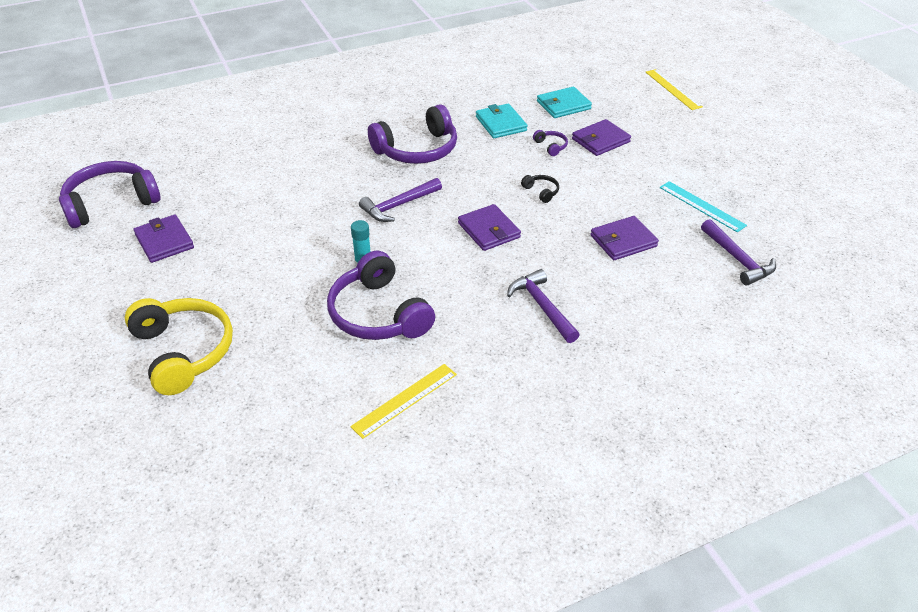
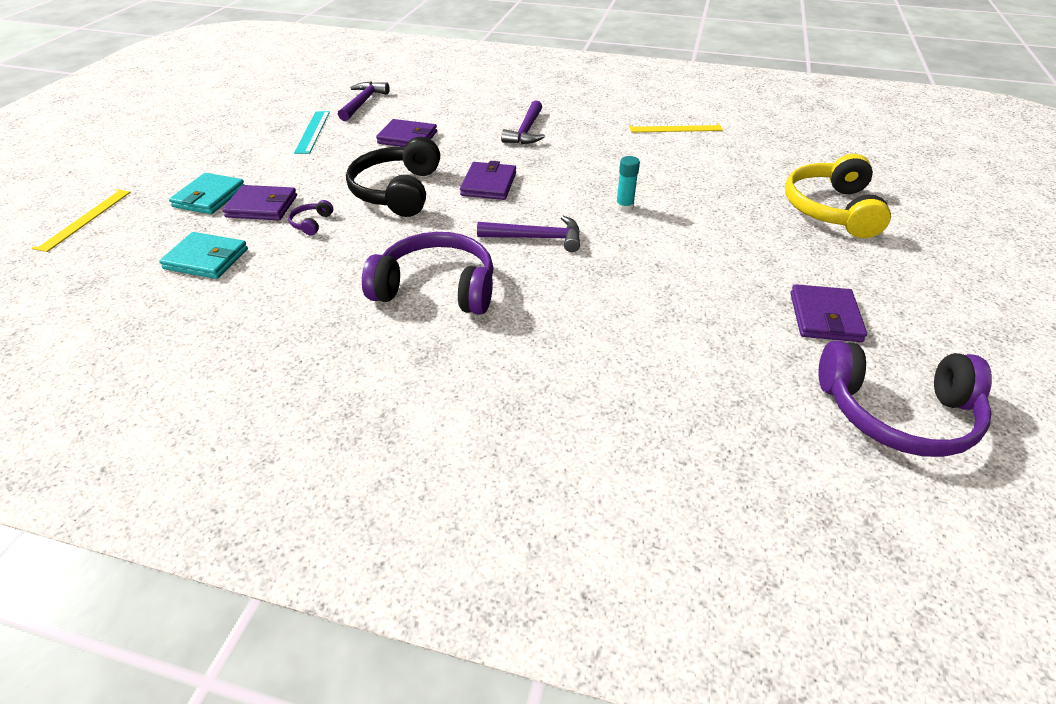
camera: 140 degrees left, 0 degrees up
(378, 314) = (648, 171): purple headphones -> none
(501, 124) = (304, 272): turquoise wallet -> turquoise wallet (209, 197)
(541, 191) = (397, 191): black headphones -> black headphones, size x2.46

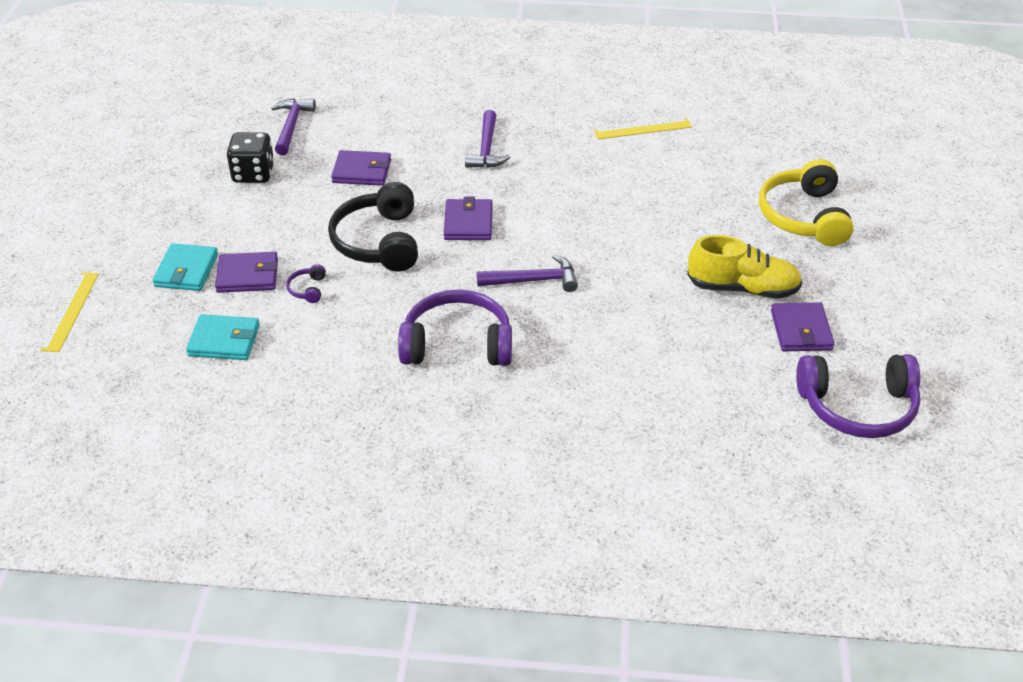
camera: 10 degrees left, 0 degrees up
(312, 132) = (253, 174): turquoise ruler -> black dice
(624, 207) = (609, 235): turquoise glue stick -> none
(759, 268) = (743, 288): none -> yellow shoe

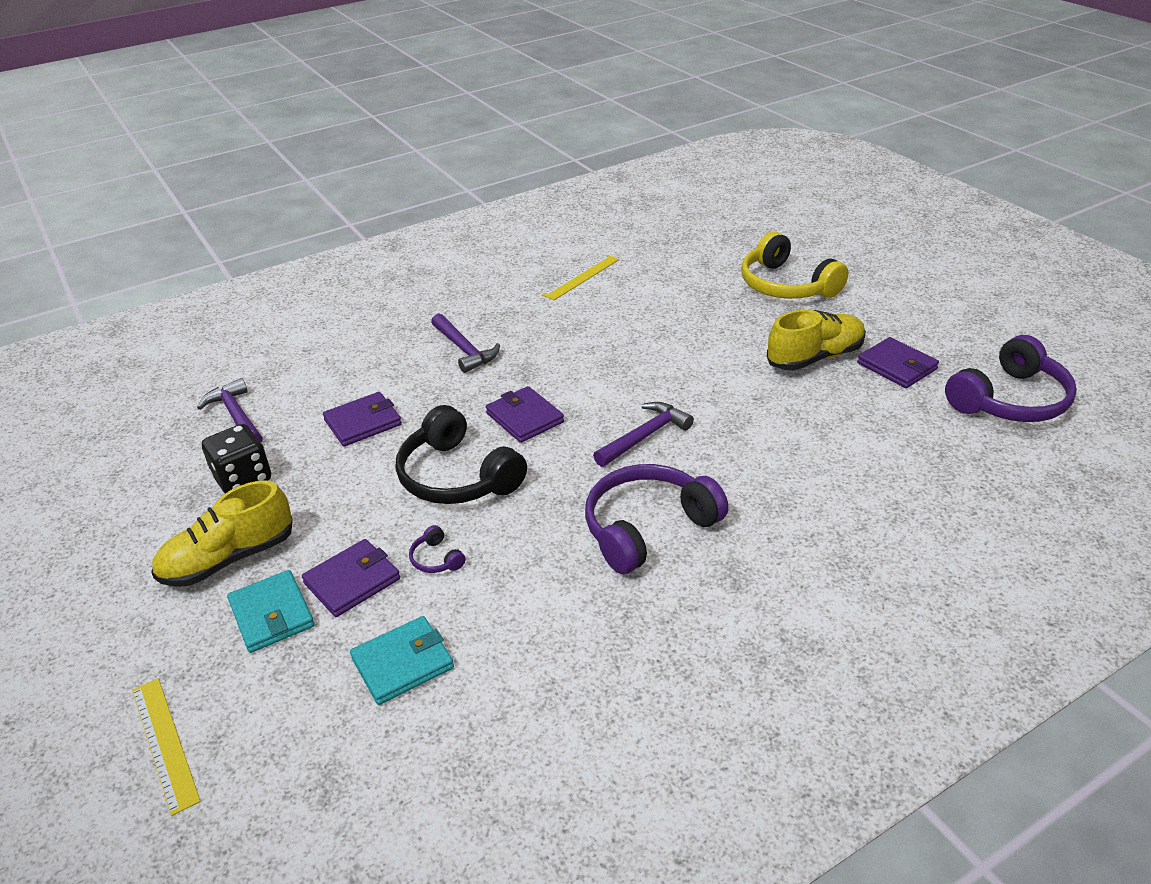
camera: 35 degrees left, 5 degrees down
(196, 223) = (228, 559): none -> yellow shoe

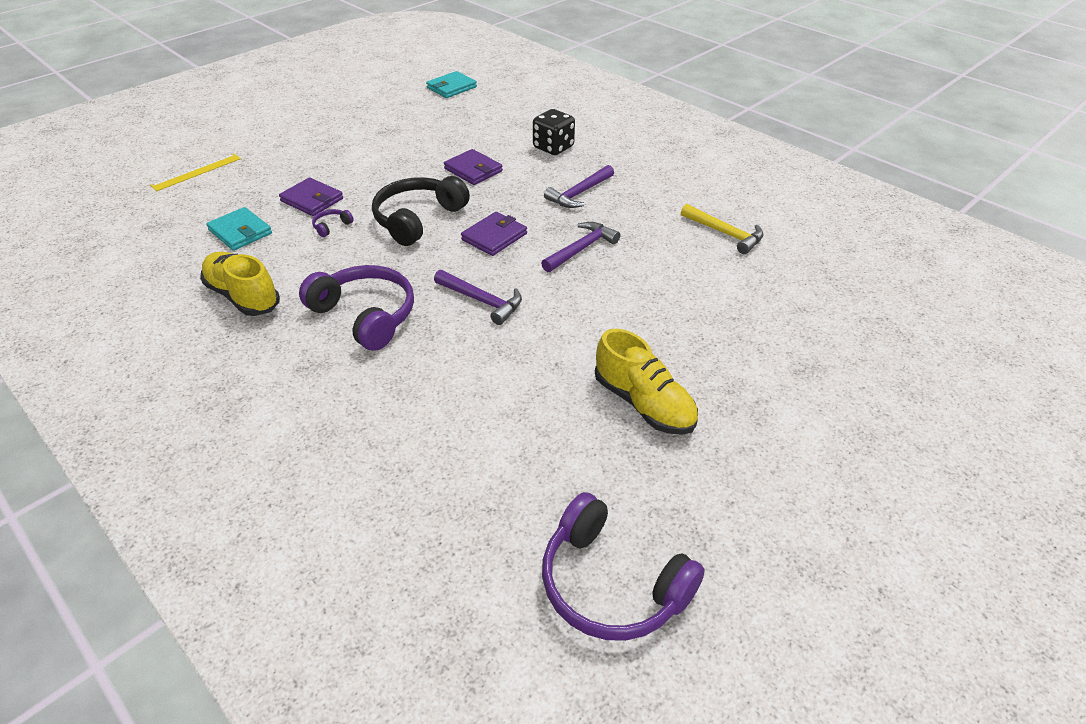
camera: 75 degrees right, 5 degrees up
(228, 559) = (332, 155): yellow shoe -> yellow shoe (243, 296)
(236, 416) = (470, 124): purple hammer -> purple hammer (581, 249)
(243, 479) = (406, 142): black dice -> black dice (553, 147)
(271, 614) = (285, 180): turquoise wallet -> turquoise wallet (451, 87)
(581, 277) = (725, 234): yellow ruler -> yellow hammer
(786, 285) = (786, 374): yellow headphones -> none
(897, 366) = (650, 473): purple wallet -> none

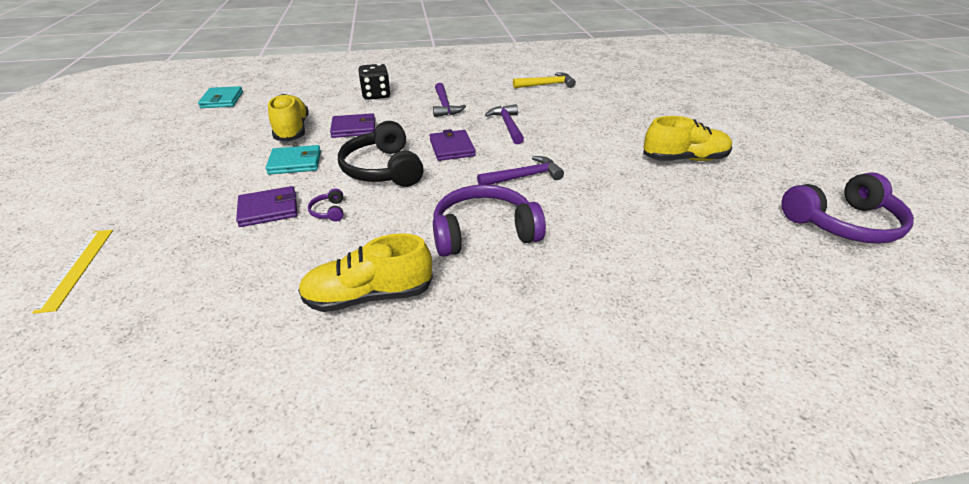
camera: 55 degrees left, 5 degrees down
(240, 232) = (252, 267): turquoise wallet -> turquoise wallet (295, 163)
(437, 145) = (292, 130): none -> yellow shoe

